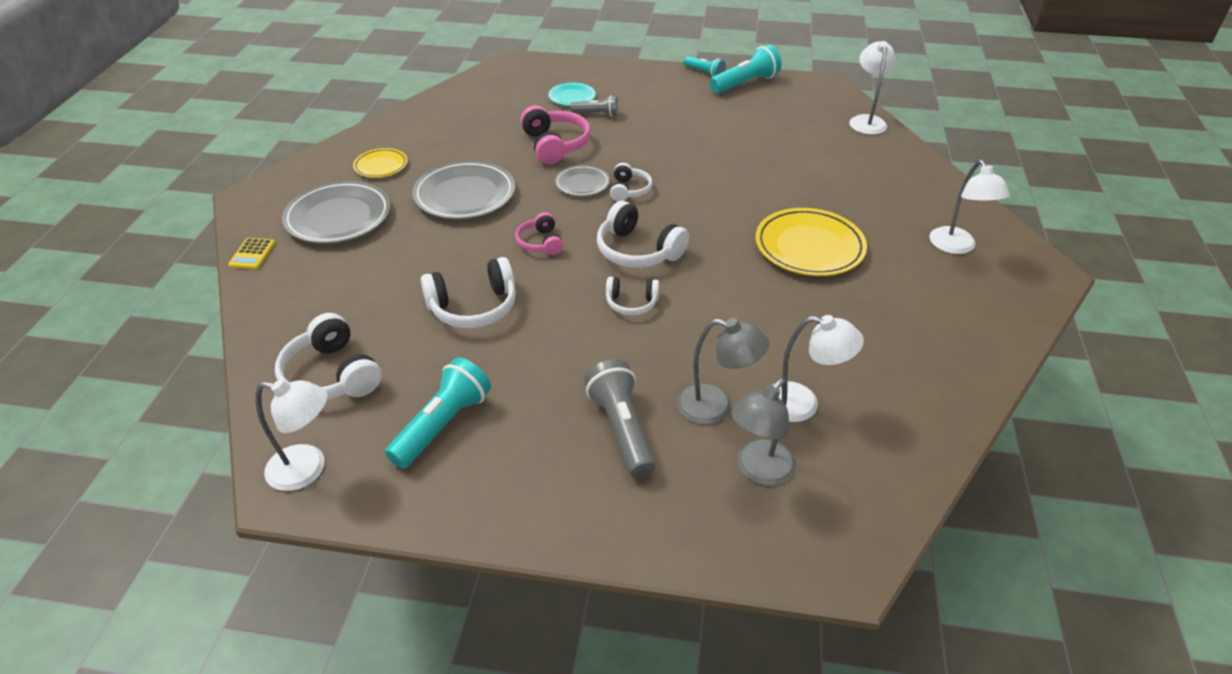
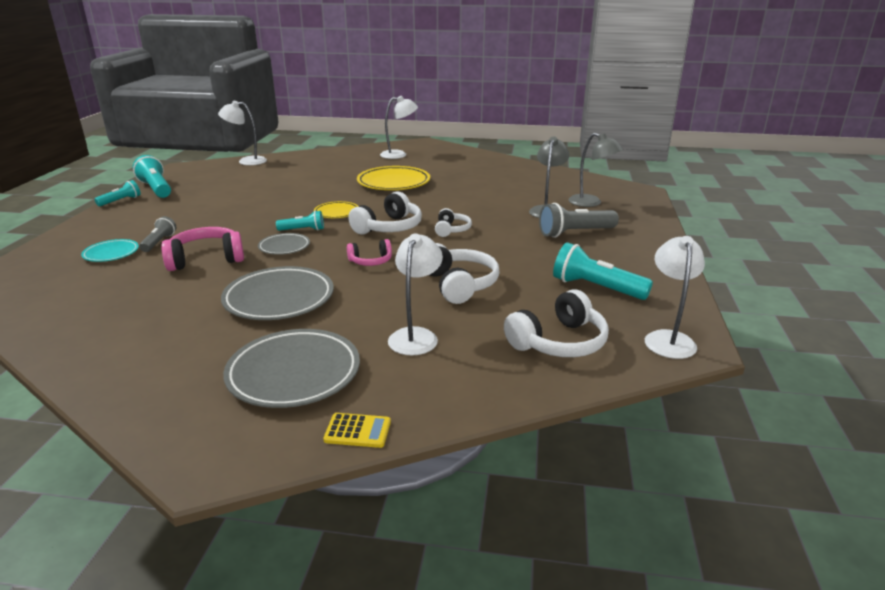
camera: 90 degrees left, 15 degrees down
(381, 166) = (185, 357): yellow plate -> yellow plate (337, 213)
(629, 190) = (303, 230): white headphones -> turquoise flashlight
(802, 404) = (537, 192): white lamp -> white lamp (416, 335)

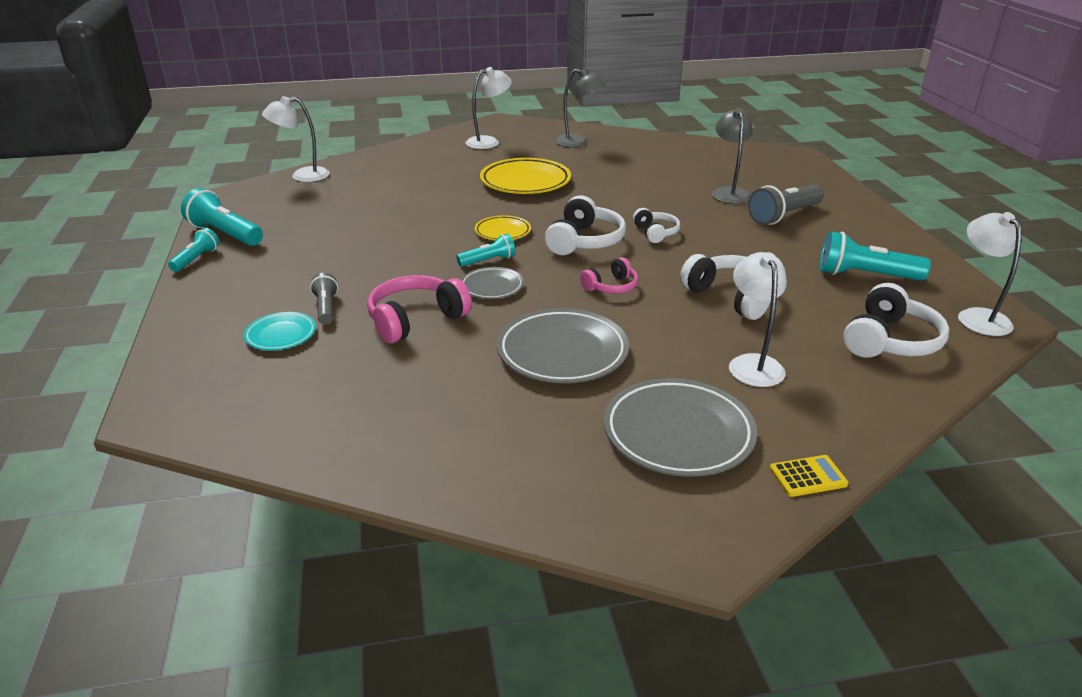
camera: 20 degrees left, 5 degrees up
(591, 203) = (763, 177): grey lamp -> grey lamp (578, 142)

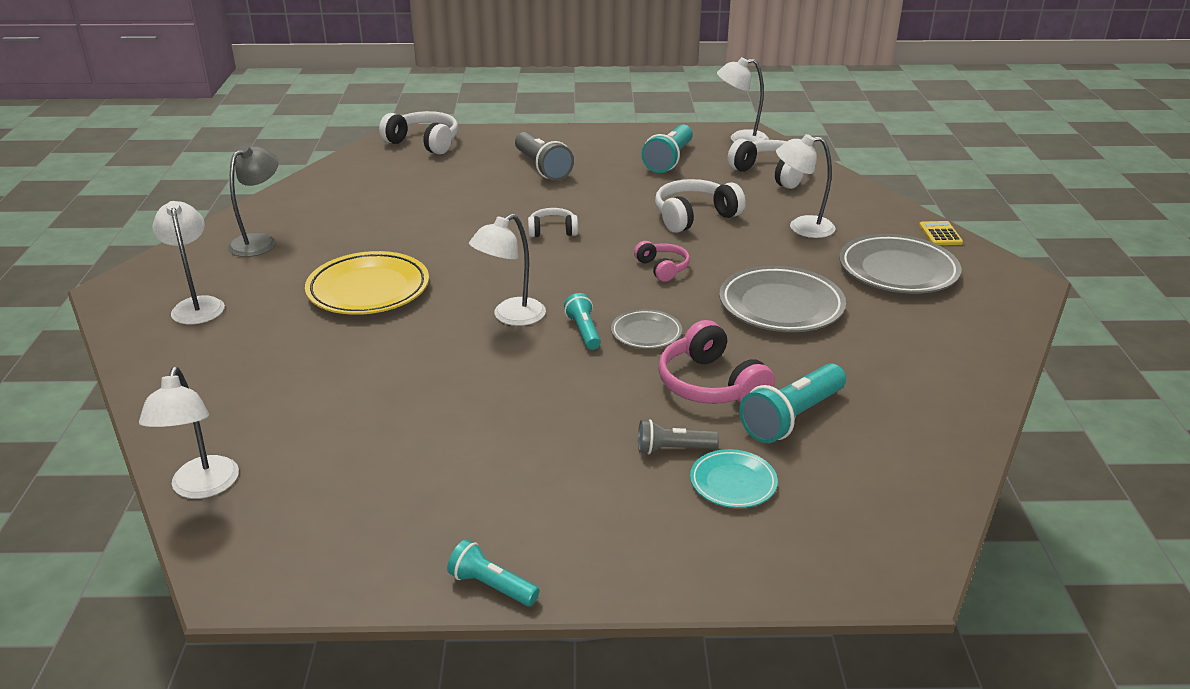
camera: 80 degrees left, 0 degrees up
(225, 234) = (408, 562): turquoise flashlight -> turquoise flashlight (792, 418)
(502, 232) = (511, 317): yellow plate -> white lamp
(584, 241) = (557, 270): white headphones -> white headphones (424, 143)
(728, 192) = (474, 181): grey lamp -> none

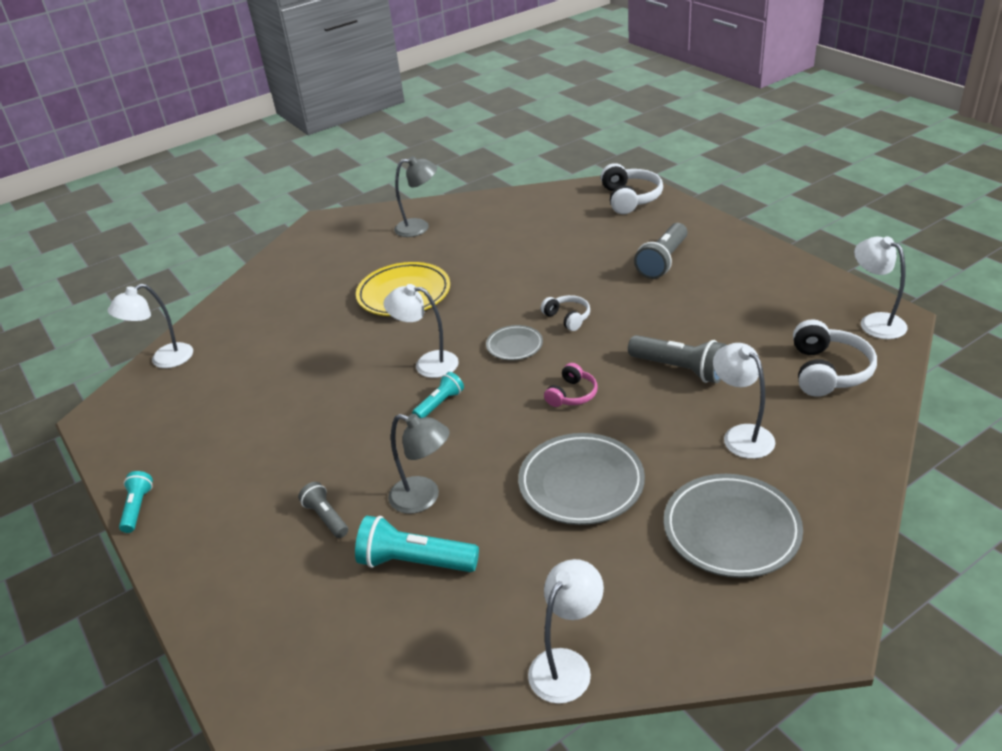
camera: 60 degrees right, 5 degrees up
(197, 305) = (329, 253): white lamp -> white lamp (567, 665)
(646, 333) = (466, 433): grey plate -> grey plate (514, 346)
(669, 160) = (768, 308): turquoise flashlight -> none
(694, 217) = (680, 369): white headphones -> grey flashlight
(710, 385) = (424, 498): pink headphones -> grey lamp
(733, 483) = (306, 566): turquoise plate -> none
(940, 234) = (851, 531): yellow calculator -> none

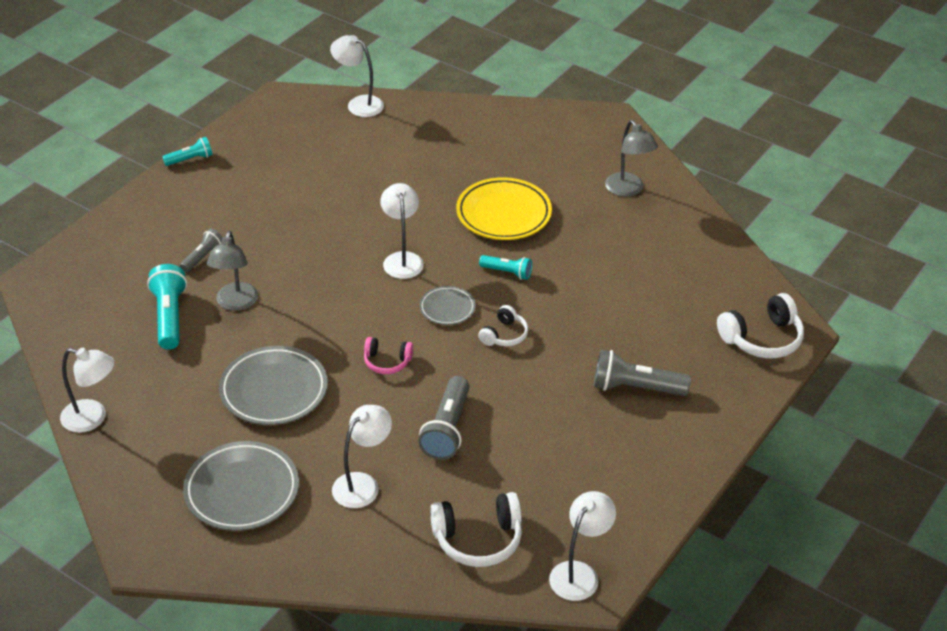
camera: 65 degrees right, 5 degrees up
(440, 404) = (350, 282): turquoise flashlight -> turquoise flashlight (507, 272)

